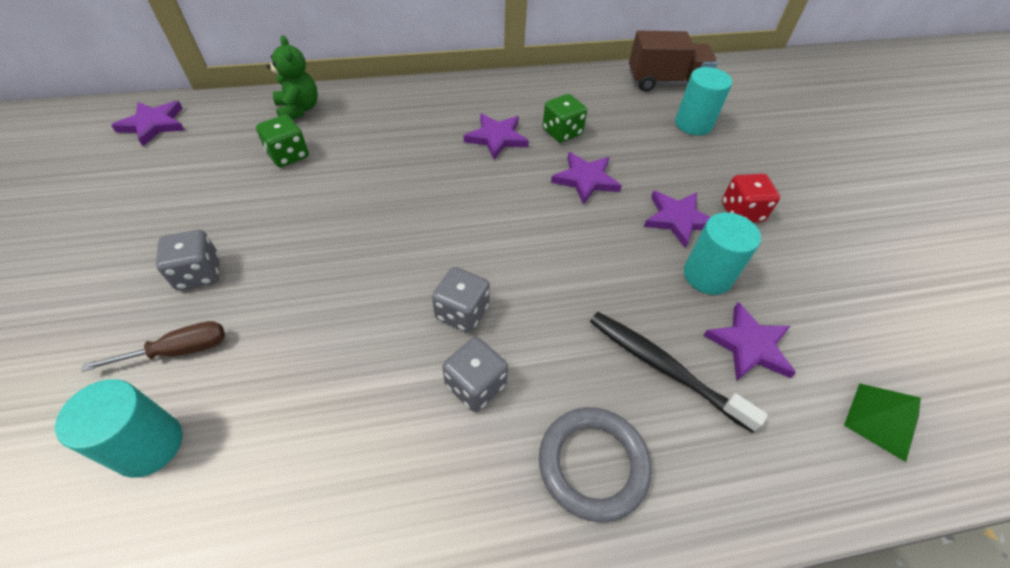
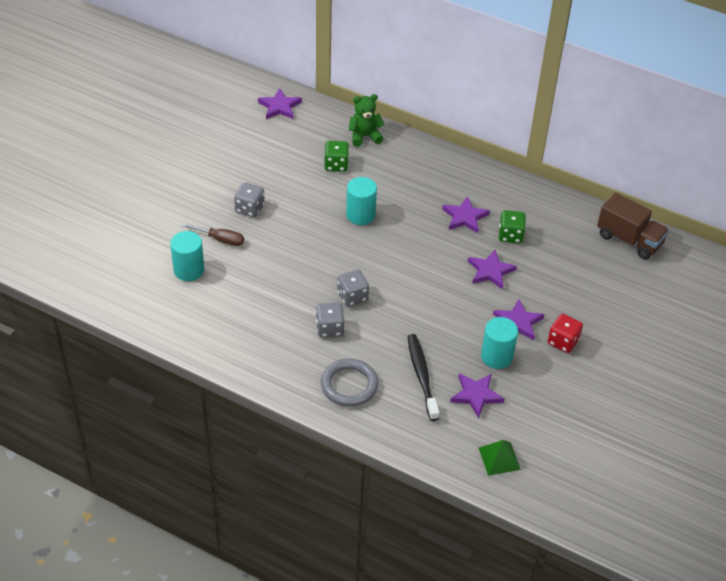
camera: 40 degrees right, 5 degrees down
(299, 109) = (365, 136): green teddy bear -> green teddy bear turned 120 degrees counterclockwise
(693, 124) = (608, 278): turquoise cylinder -> turquoise cylinder (360, 215)

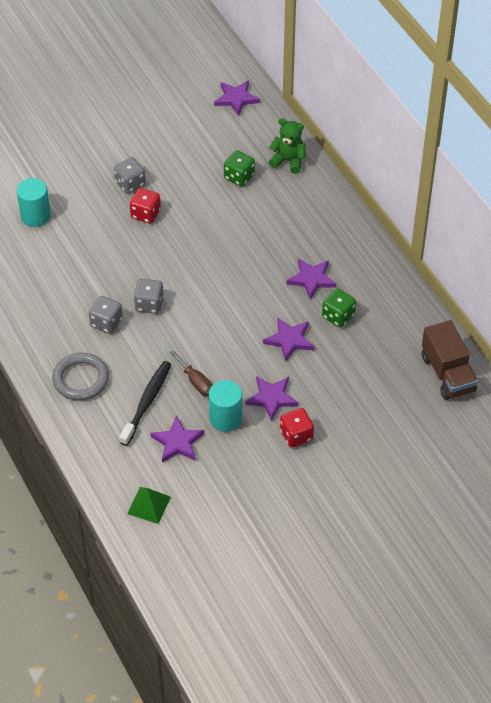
camera: 35 degrees right, 5 degrees up
(220, 239) = (83, 200): brown screwdriver -> brown screwdriver (195, 381)
(284, 226) = (145, 214): none -> red dice
(360, 215) = (220, 234): turquoise cylinder -> none

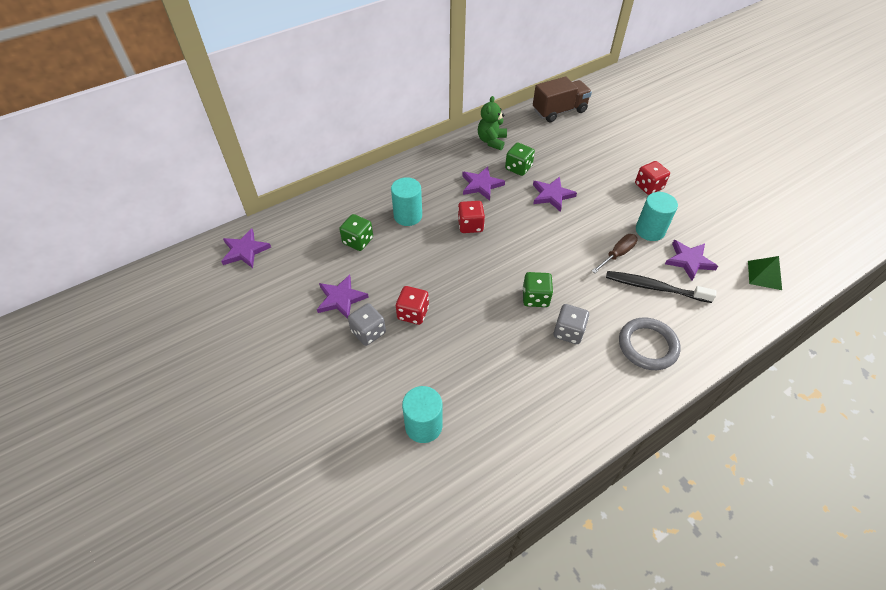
camera: 95 degrees left, 0 degrees up
(149, 304) = (535, 298): grey dice -> green dice
(250, 264) = (470, 225): none -> red dice
(269, 215) = (408, 216): none -> turquoise cylinder
(271, 398) = (617, 203): purple star -> purple star (341, 299)
(288, 161) = (337, 207): green teddy bear -> green teddy bear (491, 141)

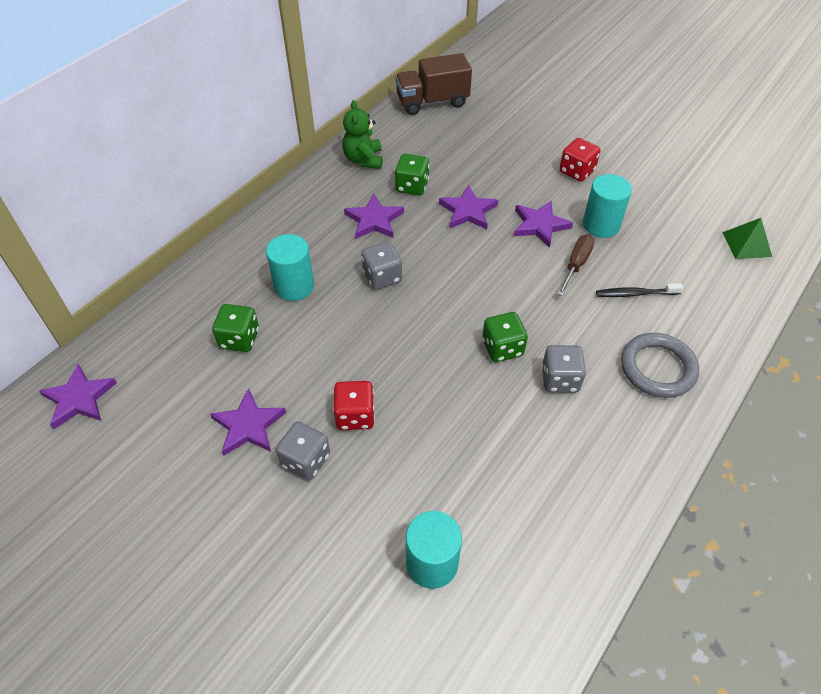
camera: 20 degrees left, 0 degrees up
(470, 225) = (382, 277): red dice -> grey dice
(559, 111) = (432, 102): brown truck -> brown truck turned 150 degrees counterclockwise
(654, 287) = (635, 294): black toothbrush -> black toothbrush, size x0.64
(689, 261) = (660, 250): purple star -> purple star (540, 225)

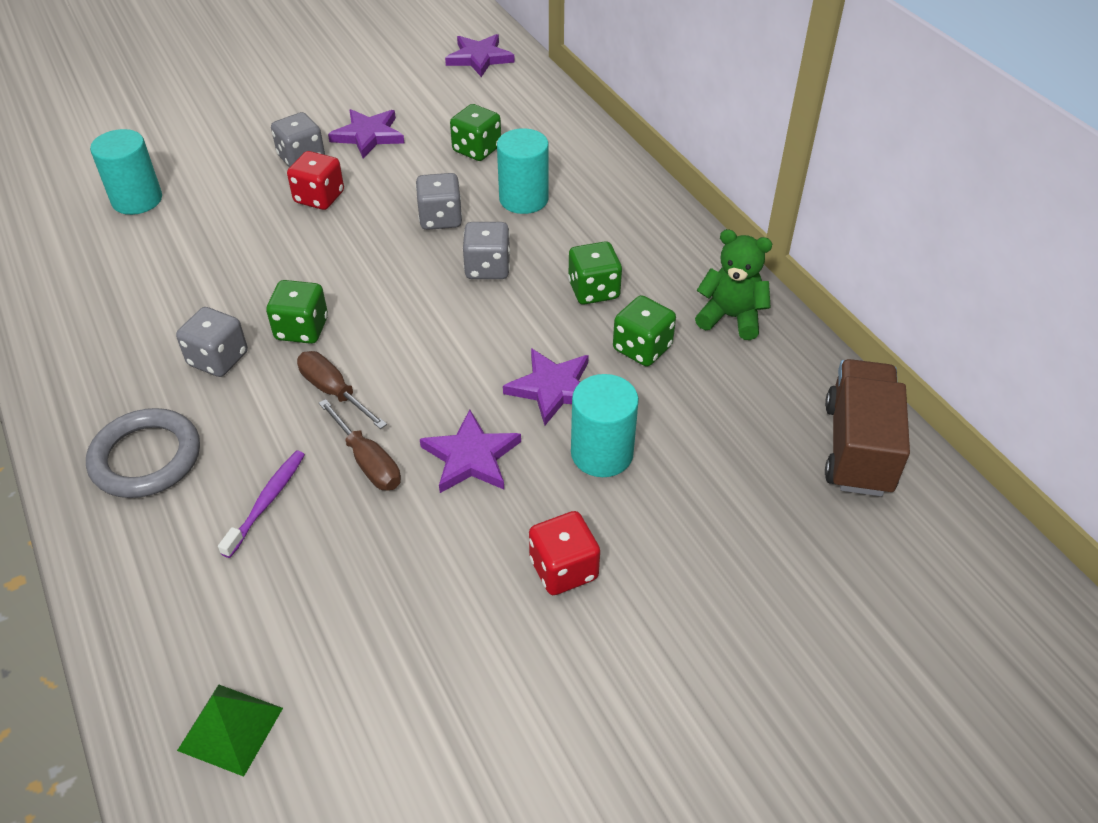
camera: 115 degrees right, 5 degrees down
(342, 324) = (440, 219): none -> grey dice
(374, 220) = (593, 290): purple star -> green dice
(540, 303) = (334, 392): none -> brown screwdriver
(601, 225) = (420, 534): turquoise cylinder -> turquoise cylinder (602, 453)
(635, 294) = (267, 502): black toothbrush -> purple toothbrush

